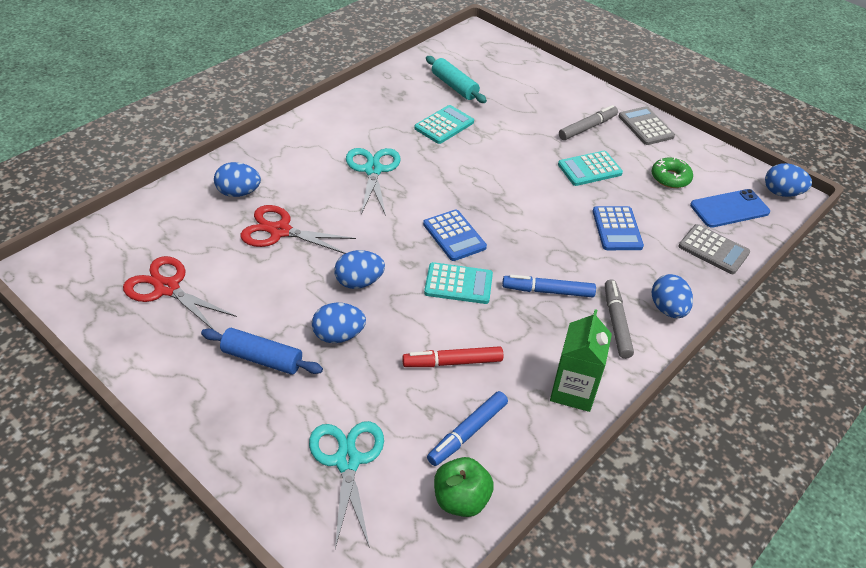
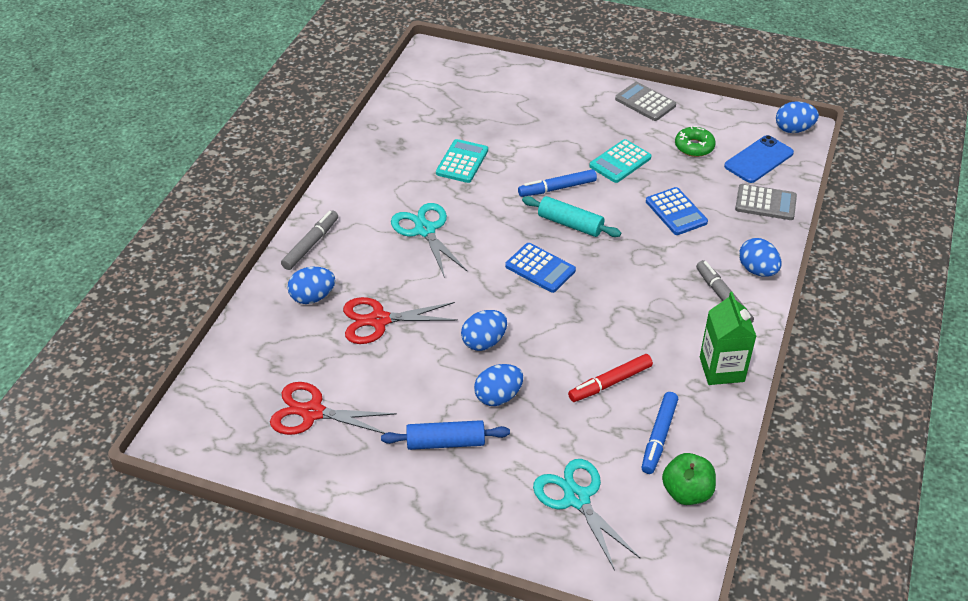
camera: 20 degrees left, 0 degrees up
(454, 86) = (446, 117): turquoise rolling pin -> turquoise rolling pin (570, 224)
(458, 284) = (572, 312): turquoise calculator -> none
(548, 291) = (651, 290): blue marker -> blue marker (557, 188)
(587, 128) = (594, 120): grey marker -> grey marker (311, 244)

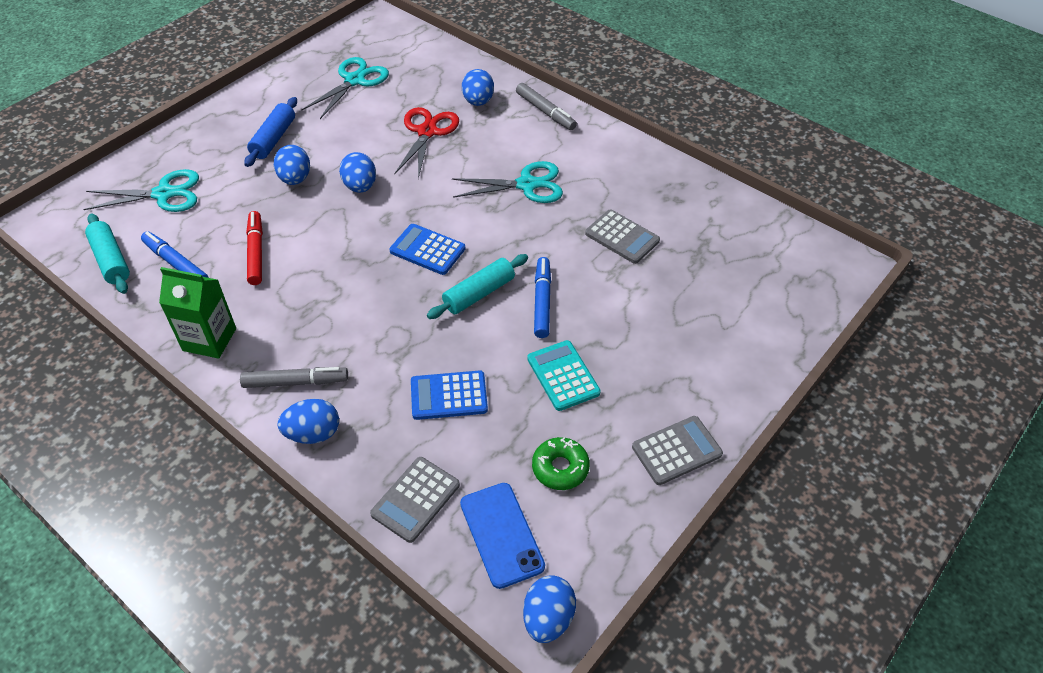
camera: 110 degrees right, 5 degrees up
(312, 412) = (354, 80): red scissors -> turquoise scissors
(462, 162) = (622, 237): turquoise calculator -> grey calculator
(540, 268) = (427, 250): blue calculator -> blue calculator turned 60 degrees clockwise
(686, 492) = (111, 260): green apple -> turquoise rolling pin

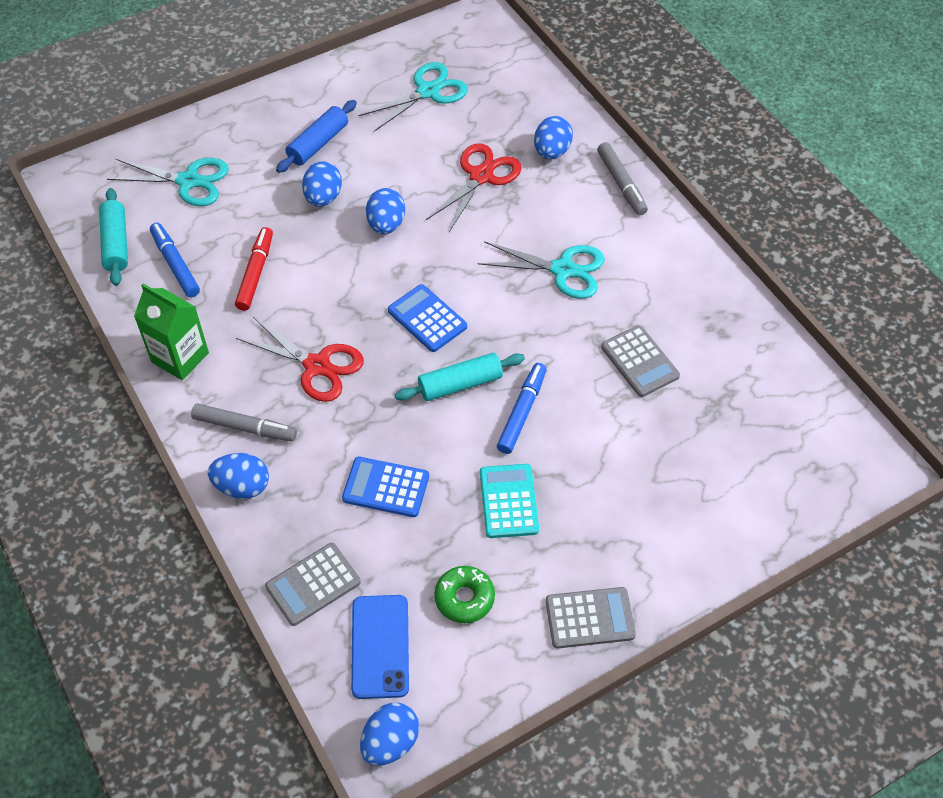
camera: 20 degrees right, 5 degrees up
(343, 312) = (317, 366): none -> red scissors

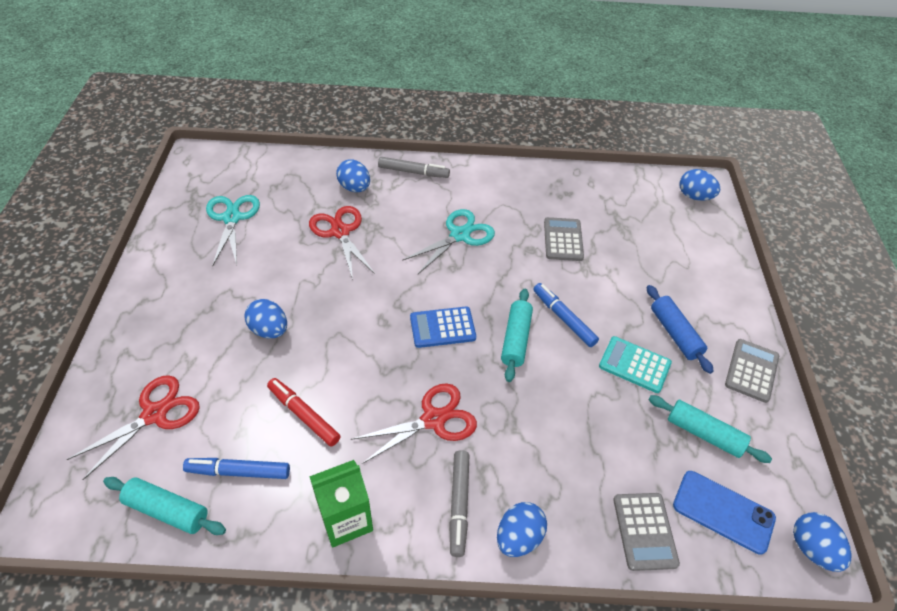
camera: 60 degrees left, 5 degrees down
(188, 181) = (154, 414): turquoise scissors -> red scissors
(245, 428) = (459, 504): grey marker -> grey marker turned 135 degrees clockwise
(318, 144) = (211, 305): blue rolling pin -> blue rolling pin (675, 333)
(386, 225) = (333, 306): blue egg -> blue egg (694, 196)
(386, 487) = (580, 433): blue calculator -> none
(464, 598) = (704, 434): green donut -> turquoise rolling pin
(639, 362) = (563, 240): grey calculator -> grey calculator turned 90 degrees counterclockwise

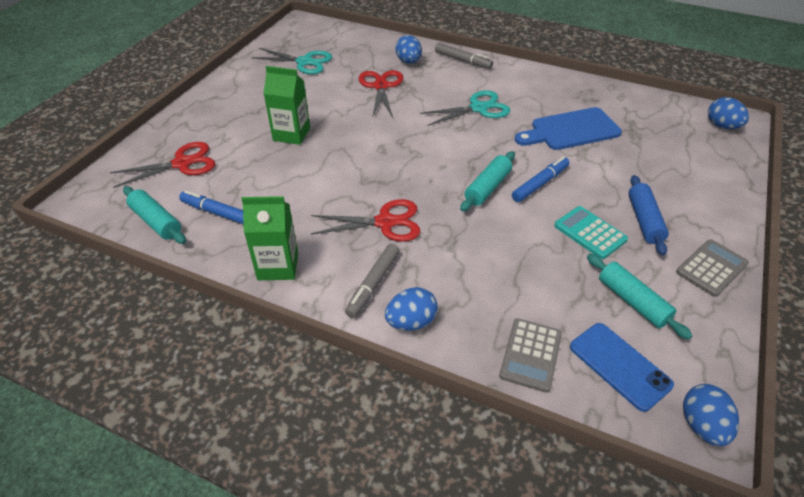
camera: 25 degrees right, 5 degrees down
(232, 218) = (304, 62): turquoise scissors -> turquoise scissors turned 90 degrees clockwise
(269, 330) = (291, 134): blue egg -> green carton
(304, 415) = (286, 192): red marker -> none
(442, 327) = (428, 165): blue calculator -> none
(563, 240) = (571, 130): grey calculator -> blue cutting board
(563, 318) = (540, 184): blue marker -> blue marker turned 60 degrees clockwise

